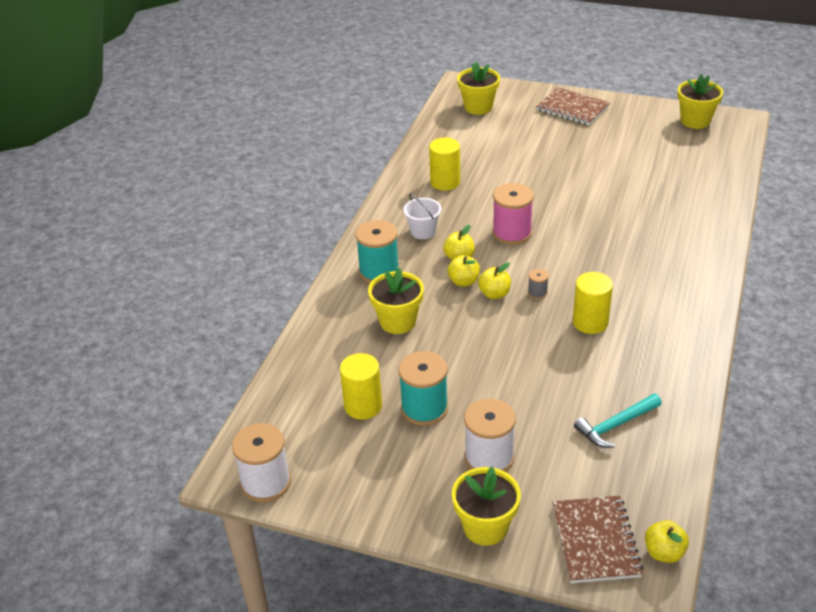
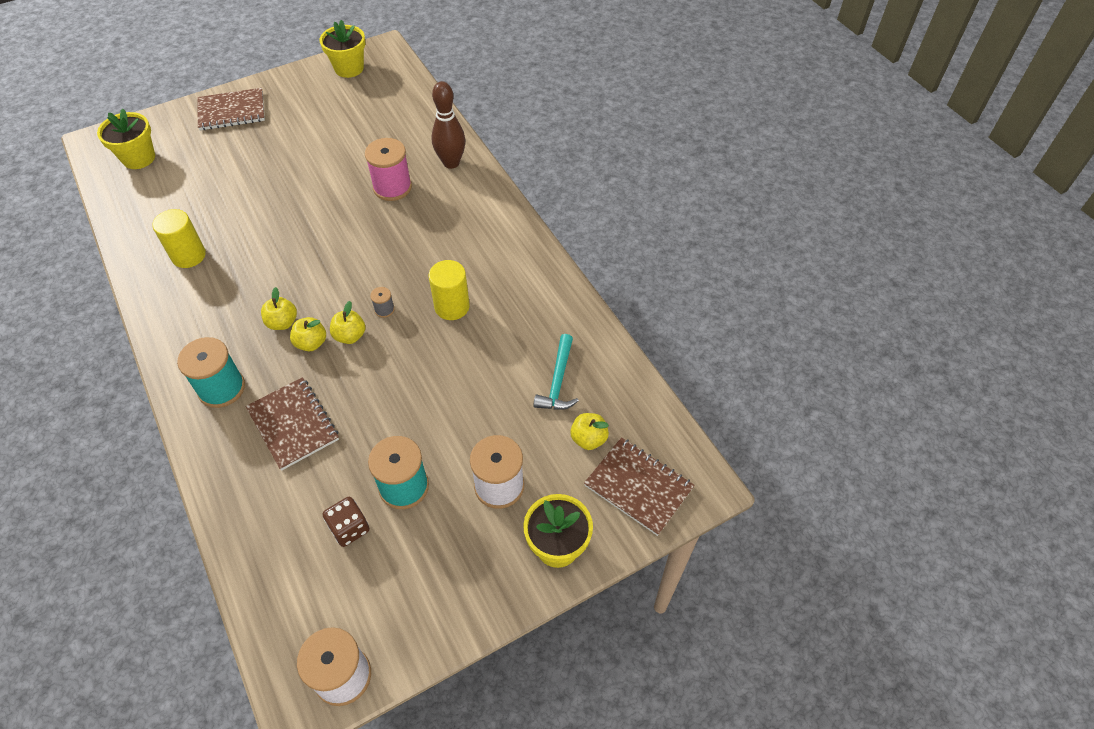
camera: 50 degrees left, 15 degrees up
(363, 406) = (349, 528): yellow cylinder -> brown dice
(398, 321) = (293, 424): yellow flower pot -> brown notebook
(423, 231) = (221, 319): white bucket -> none
(512, 233) = (304, 268): pink spool -> pink spool (392, 187)
(664, 552) = (686, 455): yellow apple -> yellow apple (588, 439)
(705, 227) = (451, 163): none -> brown bowling pin

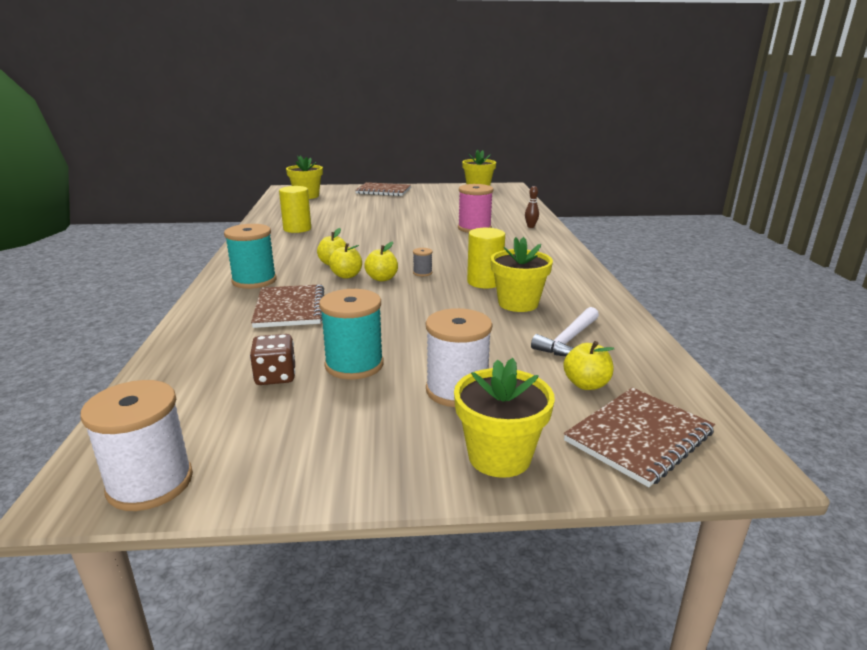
camera: 25 degrees right, 30 degrees down
(451, 163) = (531, 226): brown bowling pin -> brown bowling pin, size x0.49
(497, 336) = (518, 303): none -> yellow flower pot
(558, 381) = (568, 340): turquoise hammer -> white hammer
(638, 487) = (638, 437): brown notebook -> brown notebook turned 75 degrees clockwise

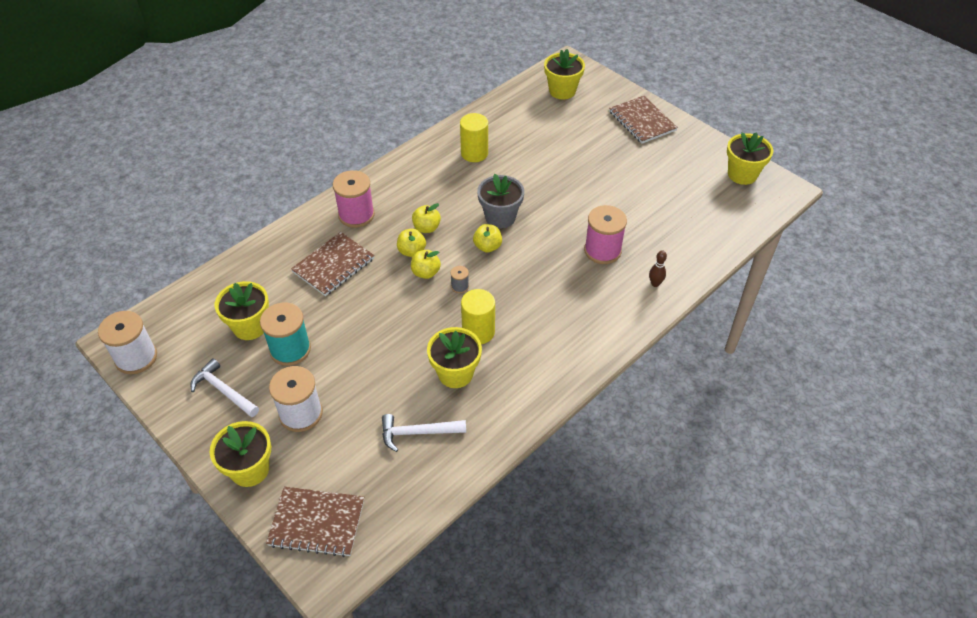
camera: 50 degrees right, 25 degrees up
(254, 281) = (356, 215): turquoise spool -> pink spool
(275, 376) = (250, 326): brown dice -> yellow flower pot
(340, 429) = (223, 391): none -> white hammer
(379, 241) = (500, 217): none -> grey flower pot
(586, 384) = (360, 471): yellow apple -> yellow apple (487, 247)

